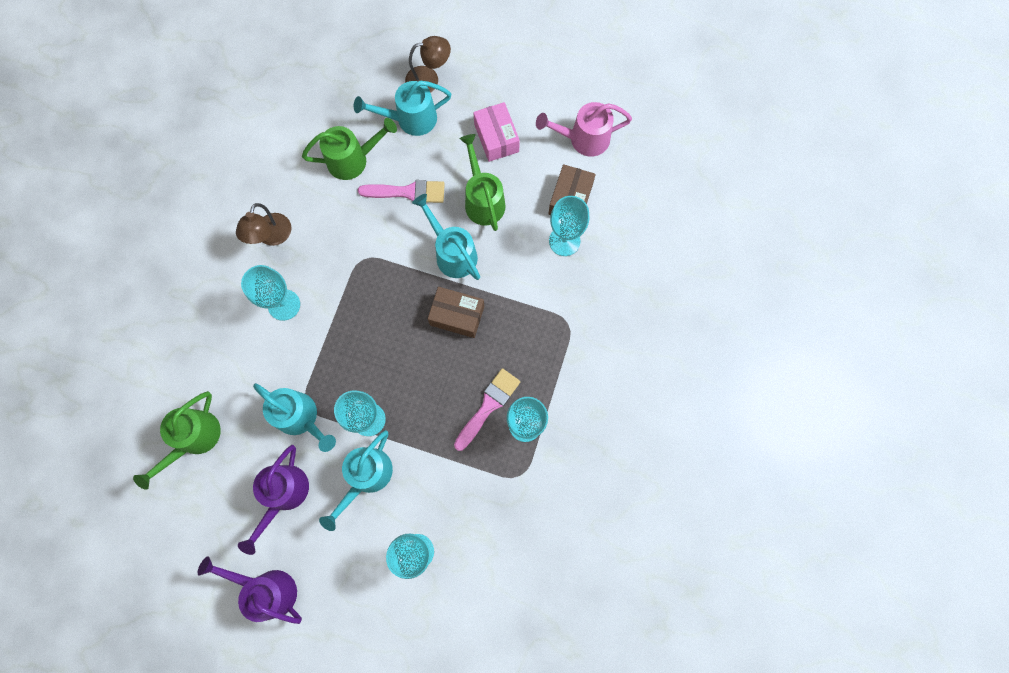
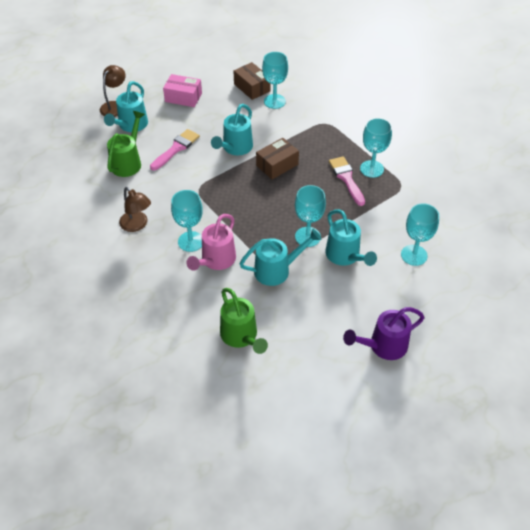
camera: 55 degrees left, 25 degrees down
(283, 495) = (323, 305): purple watering can -> none
(452, 252) = (235, 148): turquoise watering can -> turquoise watering can turned 60 degrees counterclockwise
(483, 199) = (215, 120): green watering can -> none
(583, 139) = (221, 66): pink watering can -> pink watering can (215, 261)

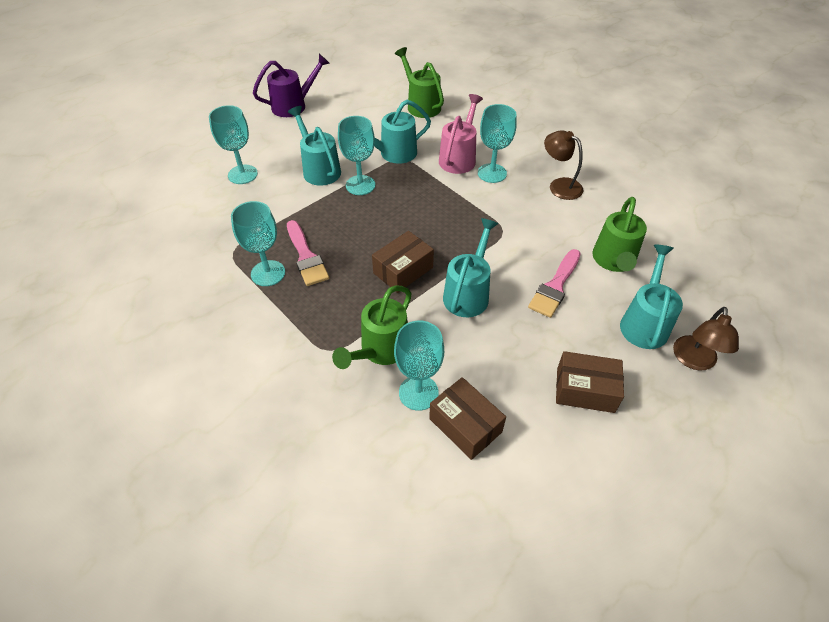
camera: 175 degrees right, 0 degrees up
(183, 97) = (585, 390): pink box -> brown box
(294, 121) = (380, 350): none -> green watering can

